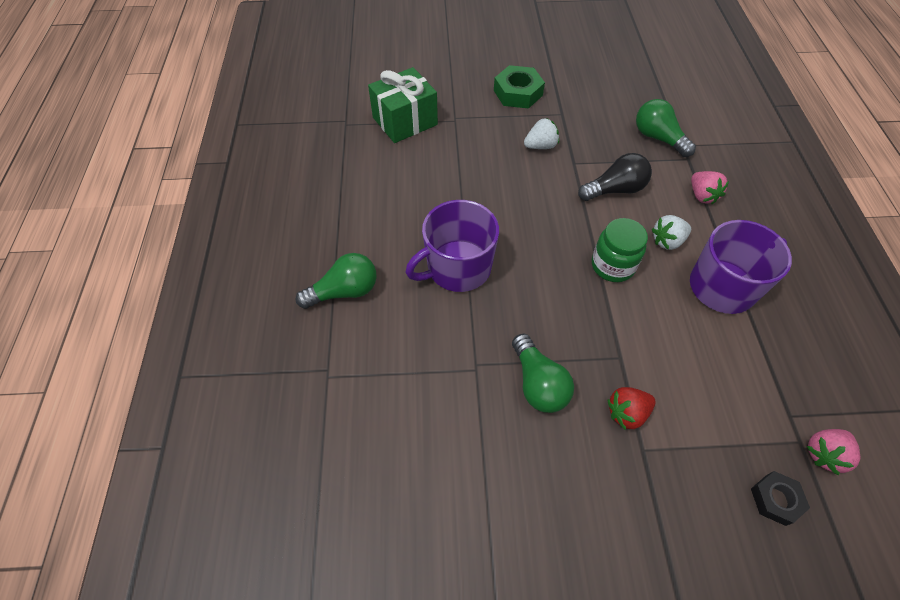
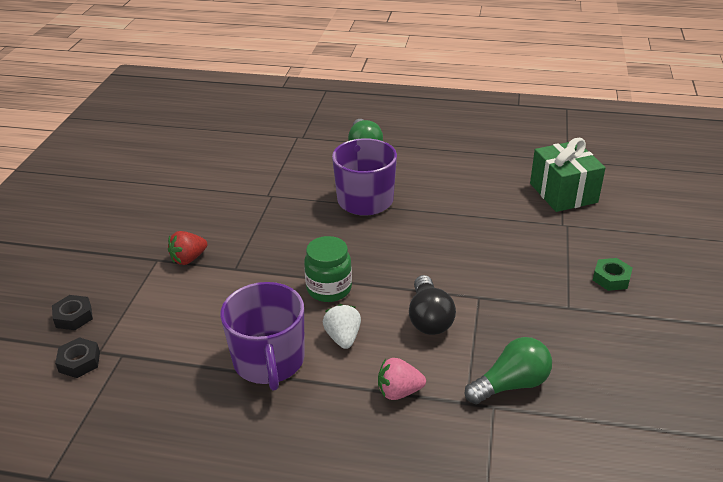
camera: 105 degrees right, 20 degrees down
(518, 93) = (611, 278): green nut -> green nut, size x0.62
(538, 383) = (239, 221): green light bulb -> none
(540, 146) = (511, 277): white strawberry -> none
(627, 413) = (188, 259): red strawberry -> red strawberry turned 120 degrees counterclockwise
(824, 454) = (79, 362): pink strawberry -> black nut

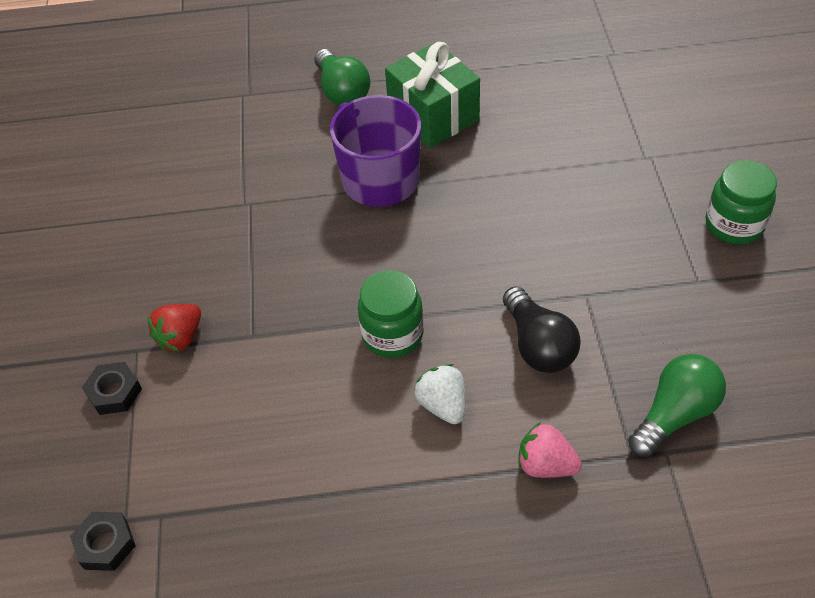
camera: 15 degrees left, 15 degrees up
(73, 316) = (61, 475): black nut -> black nut (114, 392)
(269, 361) = (363, 468): purple mug -> none
(399, 392) = (545, 465): pink strawberry -> pink strawberry turned 45 degrees clockwise
(563, 193) = (629, 107): green gift -> green gift (433, 115)
(611, 278) = (733, 225): green nut -> green jar

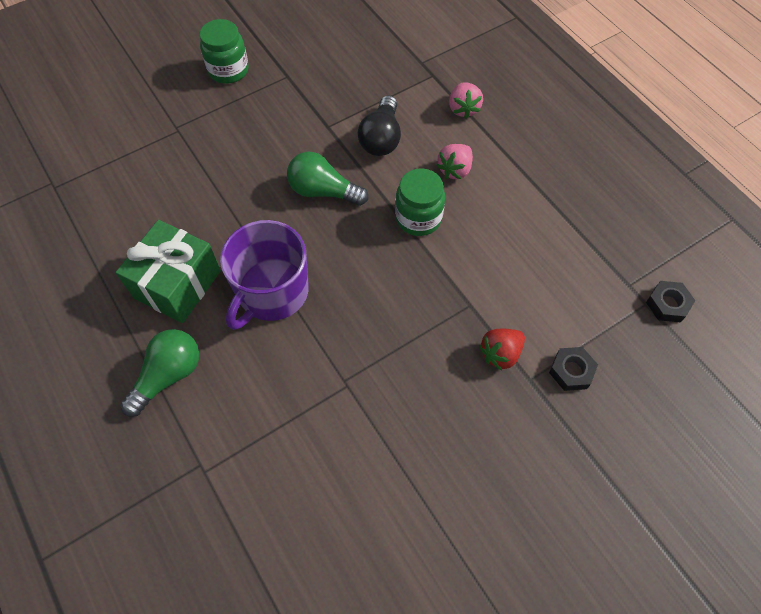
camera: 120 degrees left, 10 degrees up
(180, 337) = (500, 353): red strawberry -> red strawberry turned 135 degrees clockwise
(442, 405) = (455, 170): white strawberry -> pink strawberry
(538, 345) = (381, 138): black light bulb -> black light bulb turned 150 degrees clockwise
(674, 414) = (394, 64): green light bulb -> green light bulb (323, 191)

